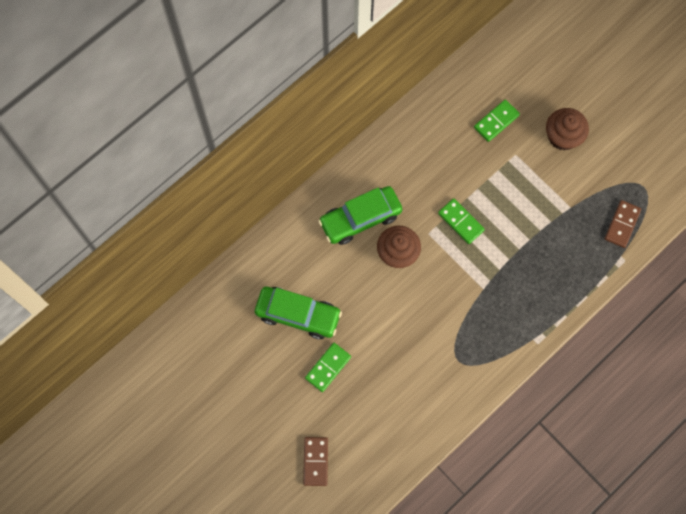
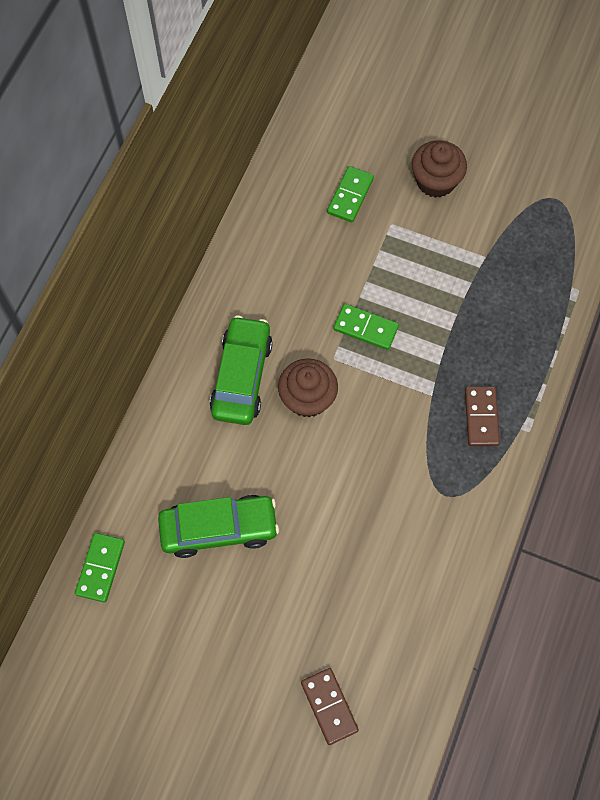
camera: 25 degrees left, 5 degrees down
(328, 367) = (288, 578): green domino -> green domino (100, 568)
(360, 218) = (242, 376): green car -> green car turned 150 degrees clockwise
(622, 224) = (554, 251): brown domino -> brown domino (481, 417)

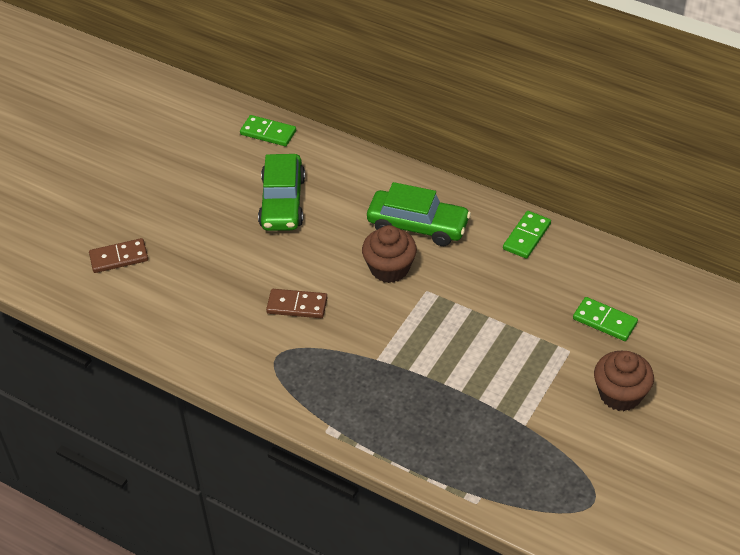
camera: 100 degrees right, 20 degrees down
(365, 328) = (454, 317): green domino -> green domino (526, 236)
(481, 417) = (347, 394): brown domino -> brown domino (297, 305)

